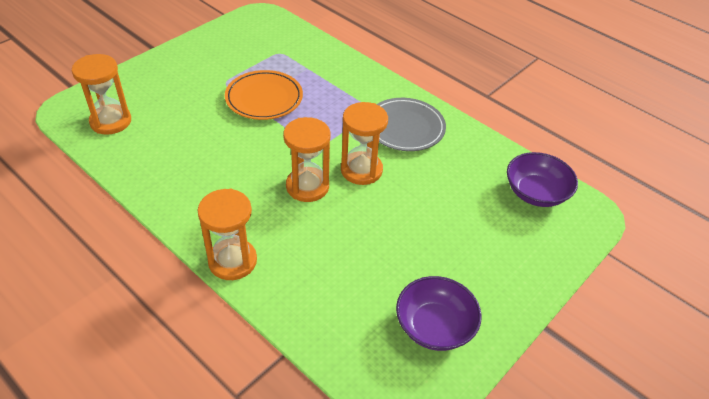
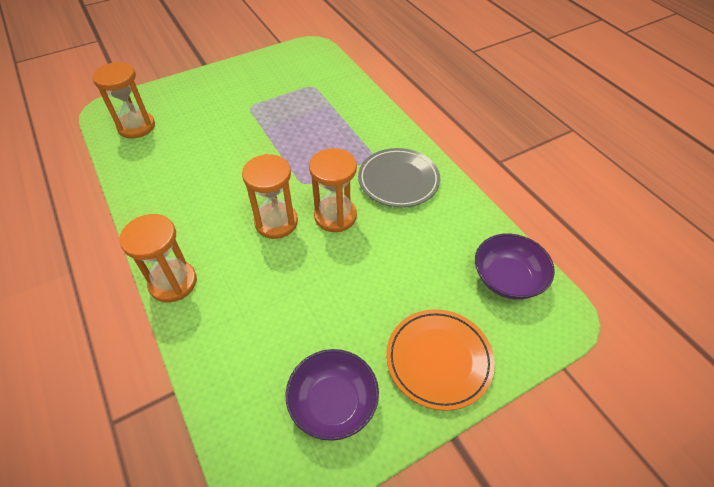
camera: 20 degrees right, 5 degrees up
(264, 98) = (277, 127): orange plate -> orange plate (439, 360)

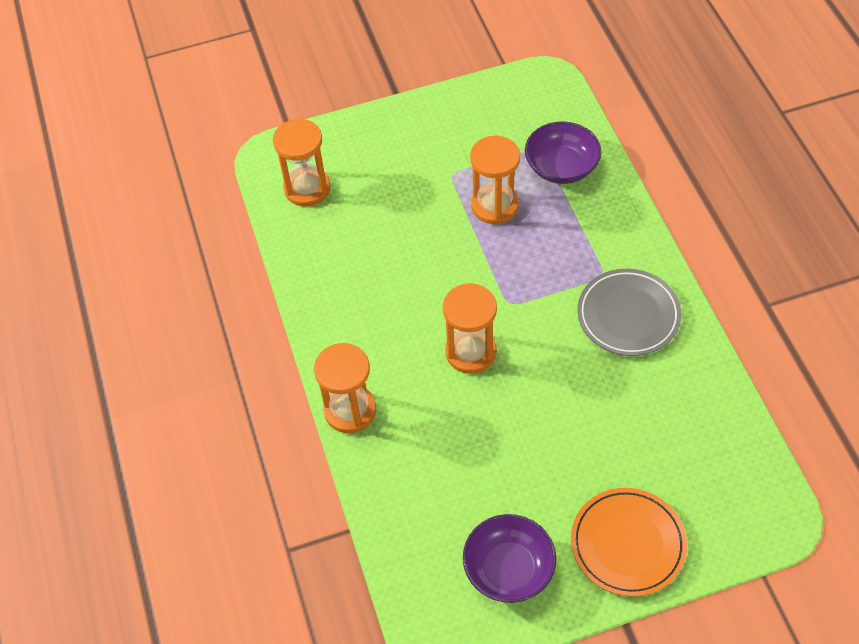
camera: 15 degrees right, 5 degrees up
(335, 216) = (542, 354): orange hourglass -> orange hourglass (495, 205)
(508, 278) = (730, 465): purple bowl -> purple bowl (561, 167)

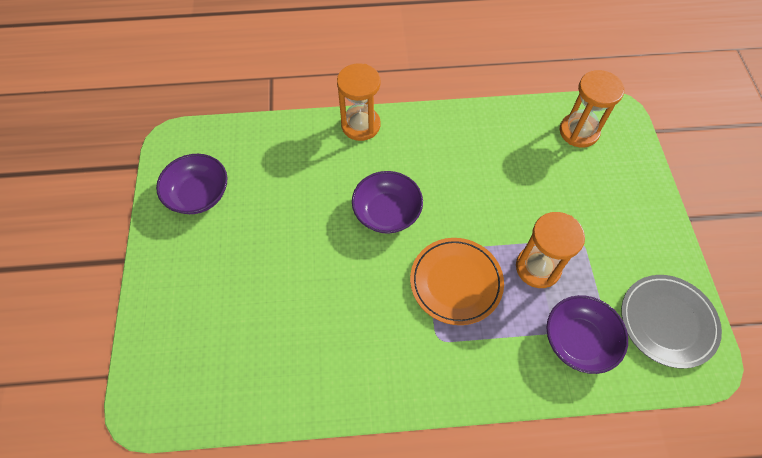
camera: 100 degrees right, 5 degrees up
(470, 352) = (387, 212): orange hourglass -> purple bowl
(628, 315) = (388, 348): grey plate -> grey plate (667, 322)
(628, 544) = (180, 279): orange plate -> orange plate (456, 282)

